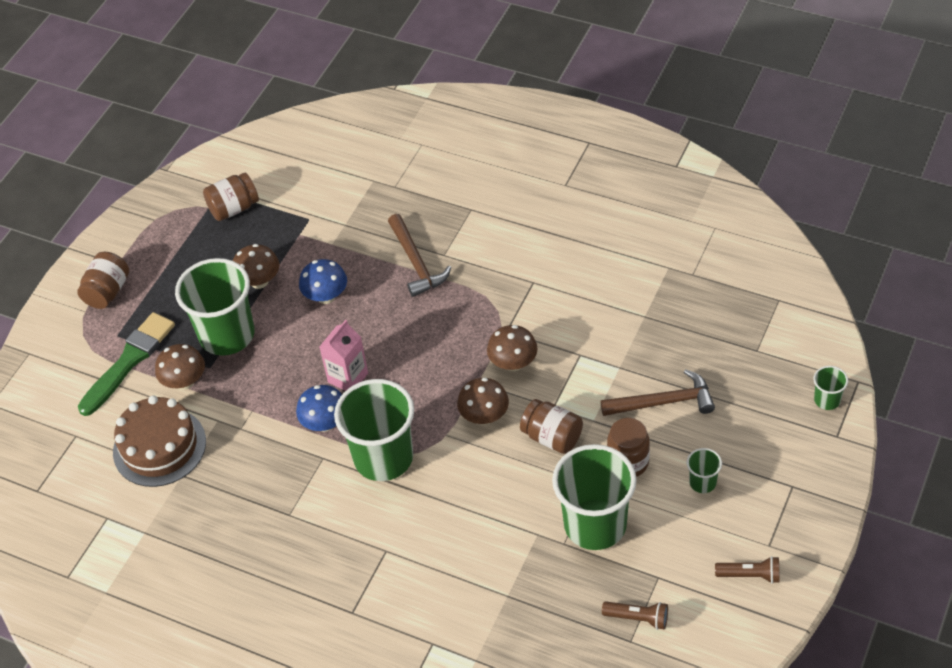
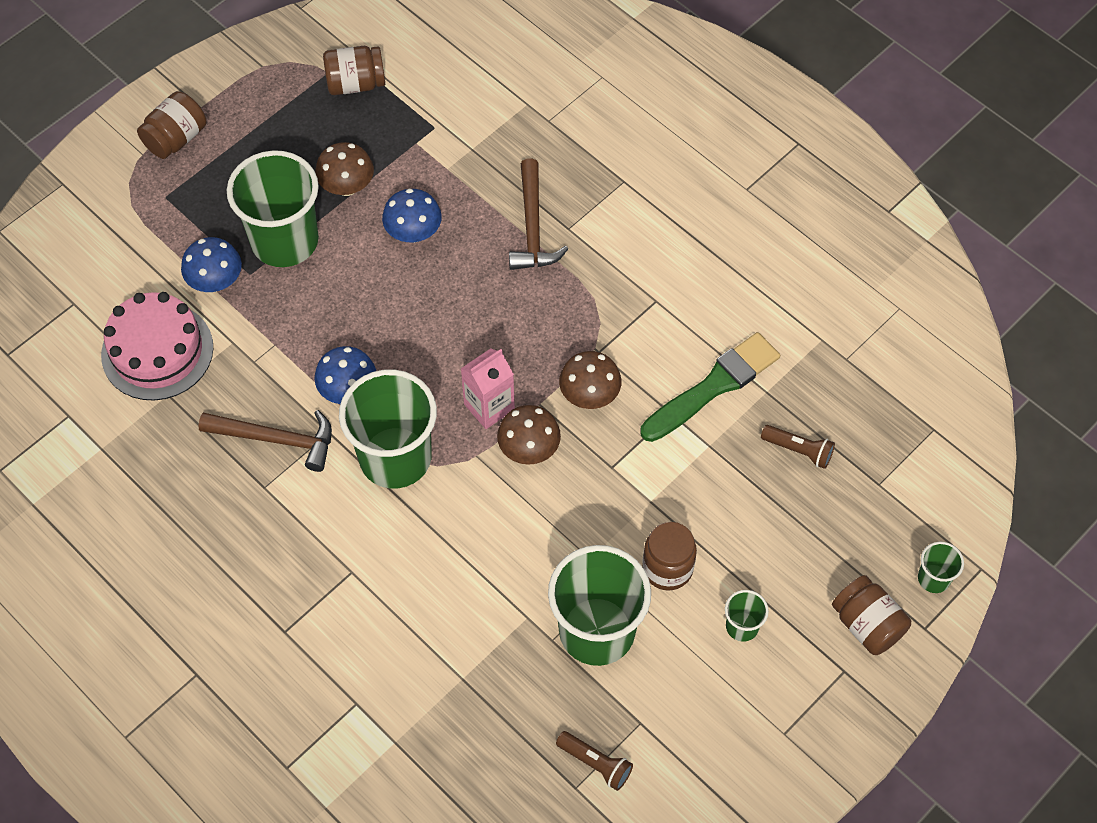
camera: 15 degrees right, 10 degrees up
(129, 361) = (165, 233): green brush -> green brush (713, 386)
(159, 447) = (157, 351): brown cake -> pink cake
(184, 381) = (216, 281): brown mushroom -> blue mushroom
(348, 378) = (396, 344): pink carton -> pink carton (489, 407)
(552, 437) = (594, 504): brown jar -> brown jar (867, 624)
(664, 402) = (741, 509): brown hammer -> brown hammer (276, 439)
(750, 575) = (746, 762): brown flashlight -> brown flashlight (798, 450)

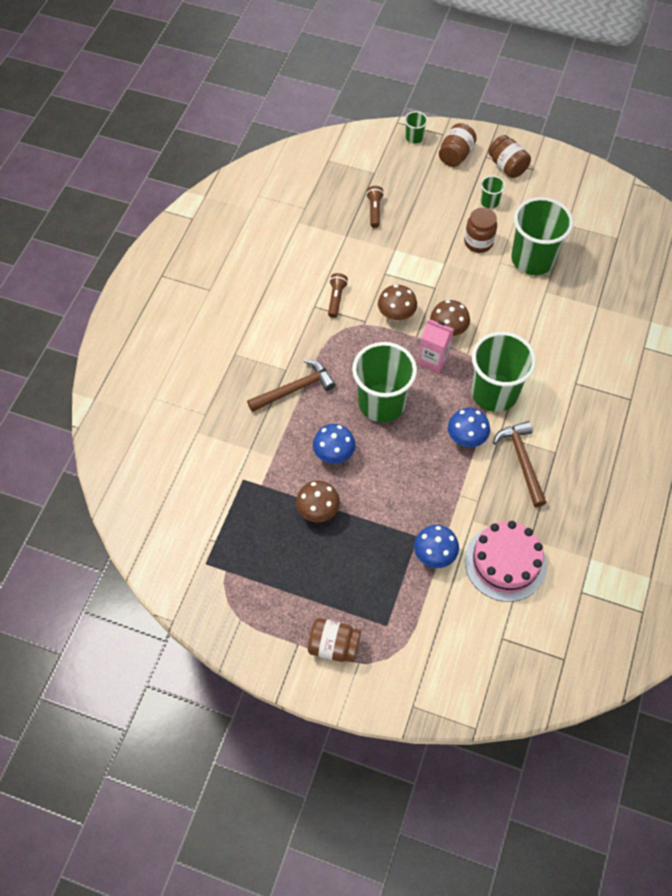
camera: 115 degrees left, 0 degrees up
(285, 241) = (380, 528): green cup -> green cup (381, 403)
(355, 83) = (228, 547): brown jar -> brown jar (507, 166)
(595, 764) = (600, 234): brown flashlight -> brown flashlight (336, 299)
(713, 386) = (356, 260): green brush -> none

